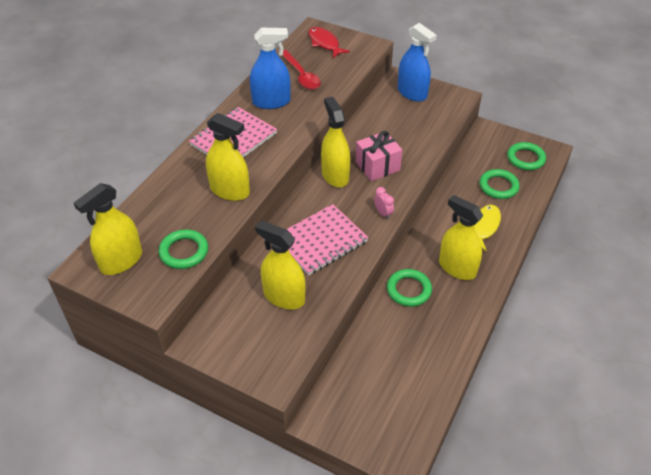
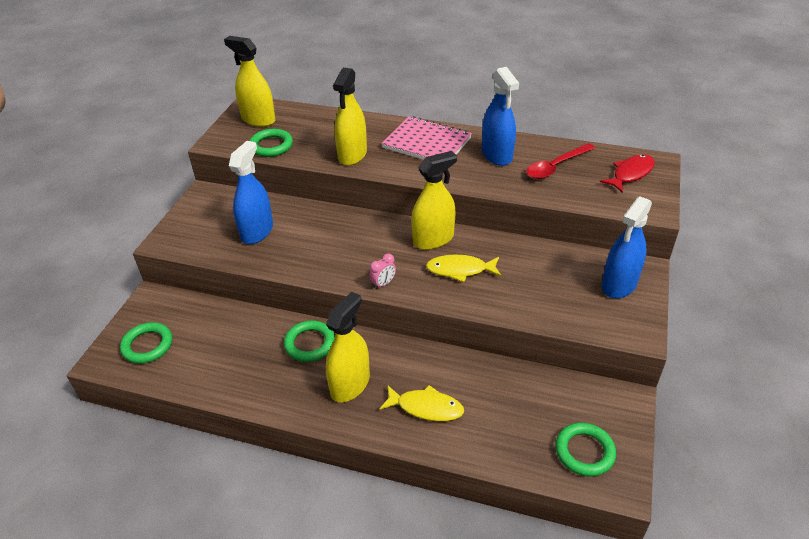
camera: 80 degrees right, 5 degrees down
(284, 296) = (257, 231): yellow spray bottle -> blue spray bottle
(321, 241) = (332, 244): pink notebook -> none
(377, 166) = (460, 270): pink gift -> yellow fish
(498, 186) = (509, 420): green ring -> green ring (147, 345)

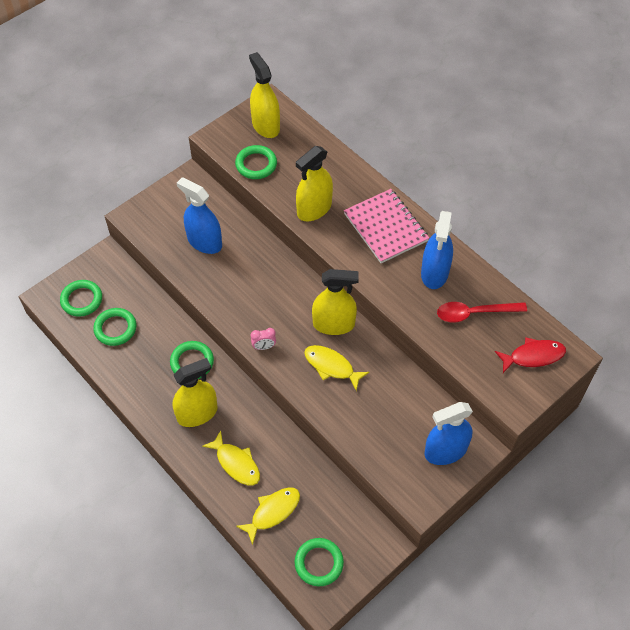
camera: 30 degrees right, 15 degrees up
(204, 353) = (115, 328): none -> green ring
(257, 231) = (204, 242): blue spray bottle -> blue spray bottle turned 105 degrees counterclockwise
(499, 431) = (272, 512): none -> yellow fish

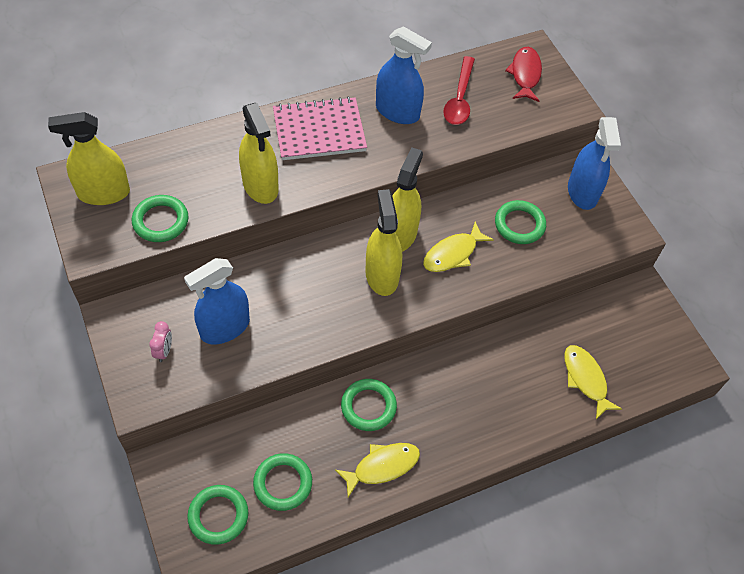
camera: 75 degrees left, 0 degrees up
(197, 413) = (440, 420): yellow spray bottle -> yellow spray bottle (382, 275)
(236, 463) = (517, 398): yellow fish -> yellow fish (382, 466)
(264, 347) = (403, 309): pink clock -> pink clock (164, 351)
(319, 563) = (652, 354): green ring -> green ring (519, 225)

